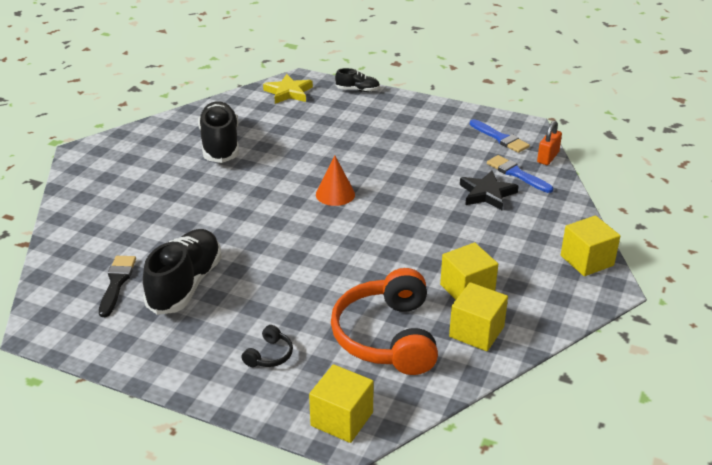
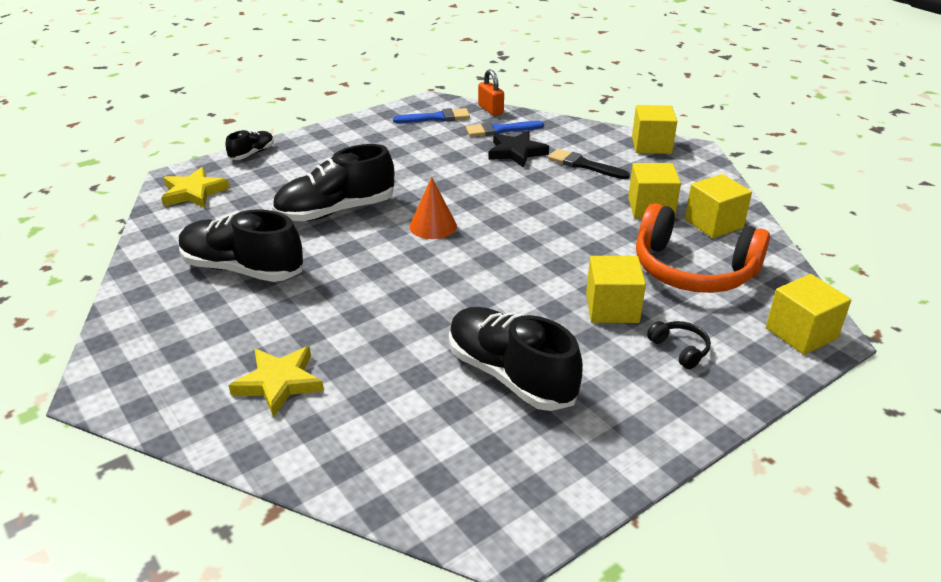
camera: 60 degrees left, 0 degrees up
(117, 283) = (459, 433): black brush -> black brush (584, 165)
(122, 202) = (279, 383): none -> yellow star
(297, 308) = (612, 308): none -> yellow cube
(316, 149) = (336, 211): none -> black shoe

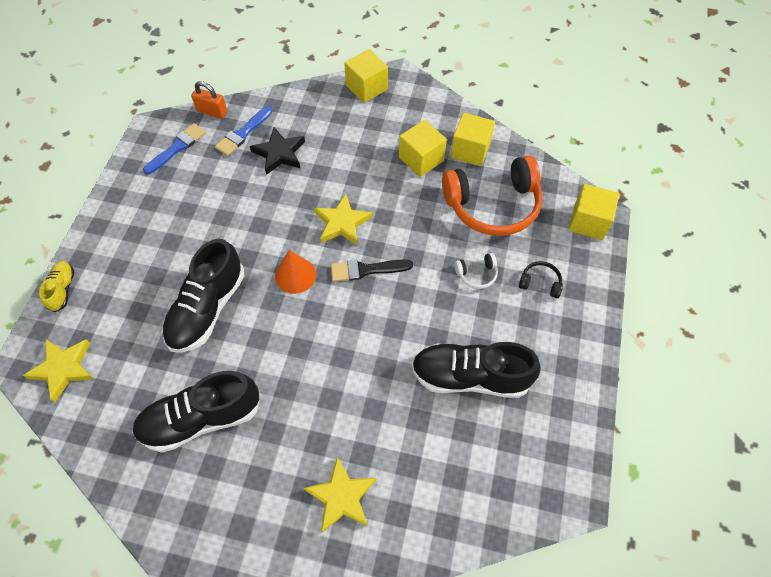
camera: 40 degrees left, 25 degrees up
(252, 153) = (62, 289): black shoe -> yellow shoe
(518, 214) = (342, 223): none -> yellow star
(584, 165) = (340, 139): black brush -> black brush (366, 270)
(612, 308) = (477, 274): yellow cube -> white headphones

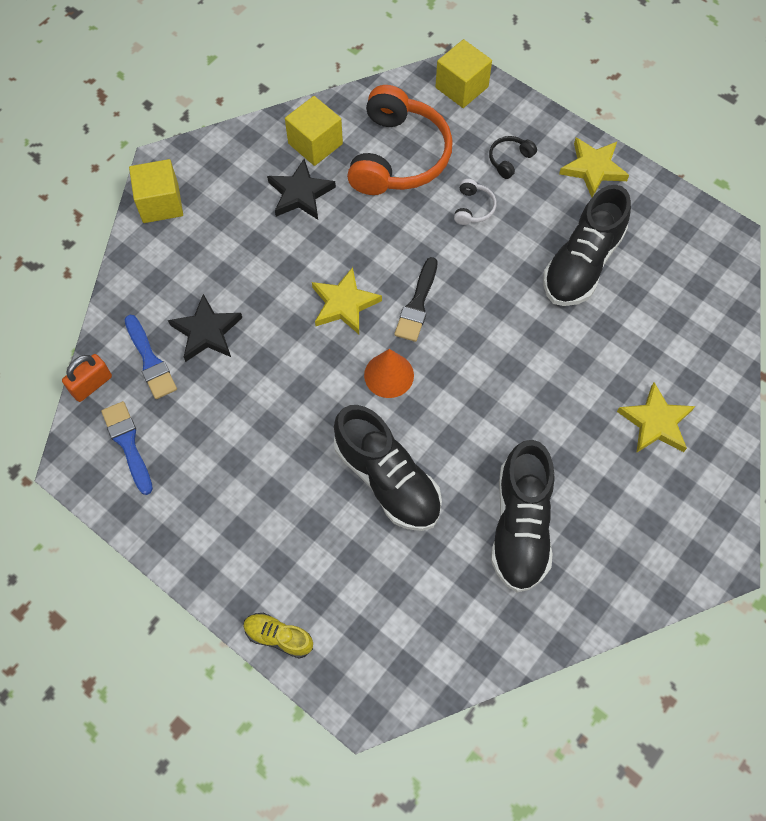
camera: 65 degrees left, 5 degrees up
(63, 369) = (392, 659): yellow star -> yellow star (593, 168)
(421, 159) = (300, 194): yellow cube -> black star

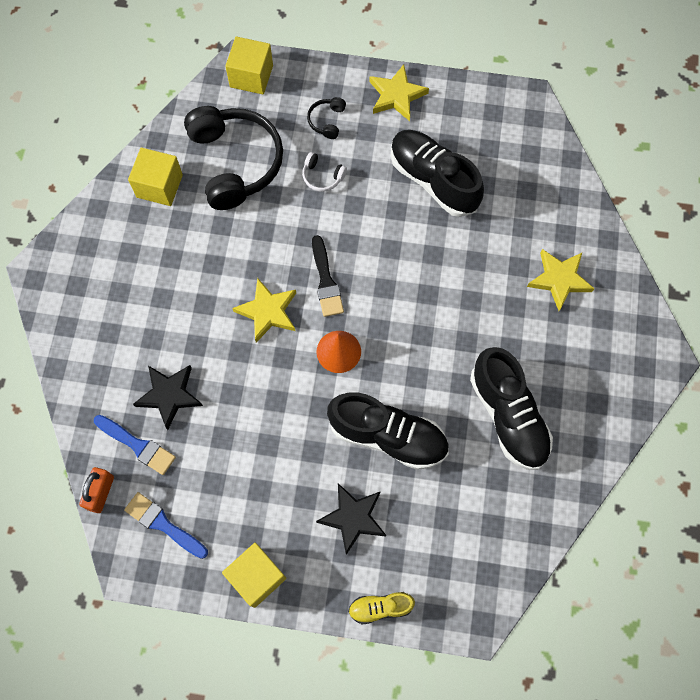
camera: 30 degrees left, 5 degrees up
(160, 203) = (59, 305): yellow cube -> yellow cube (257, 577)
(300, 194) = (174, 236): black star -> black star (353, 518)
(398, 156) = (235, 162): orange headphones -> black headphones
(473, 208) = (322, 176): white headphones -> white headphones turned 135 degrees clockwise
(582, 264) = (433, 180): black shoe -> black shoe turned 135 degrees clockwise

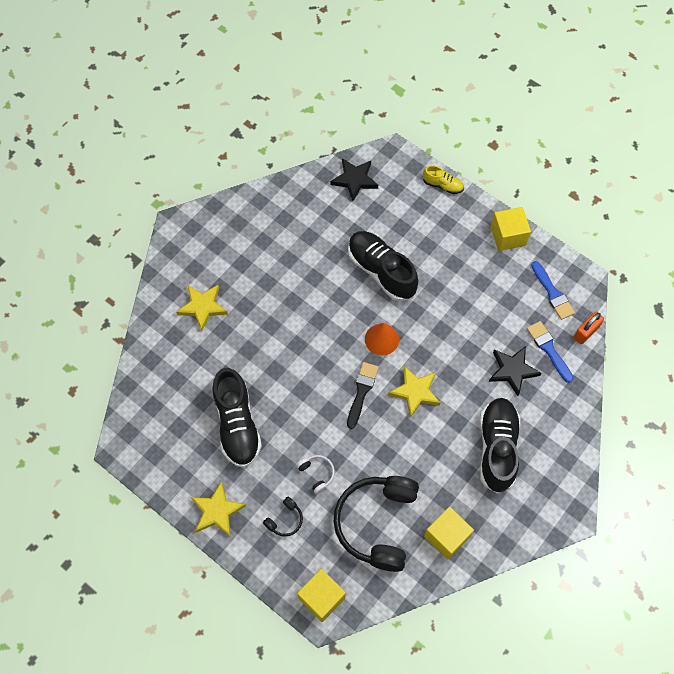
camera: 150 degrees left, 5 degrees down
(353, 518) = (431, 237): black star -> black star (354, 180)
(508, 416) = (298, 244): black shoe -> black shoe (497, 448)

